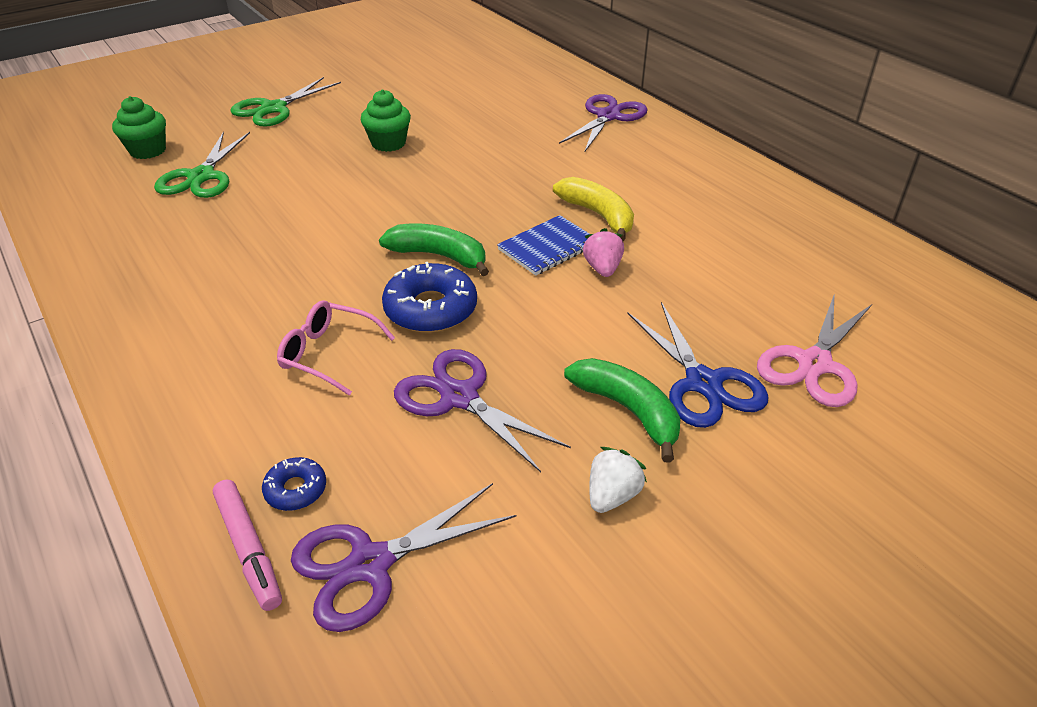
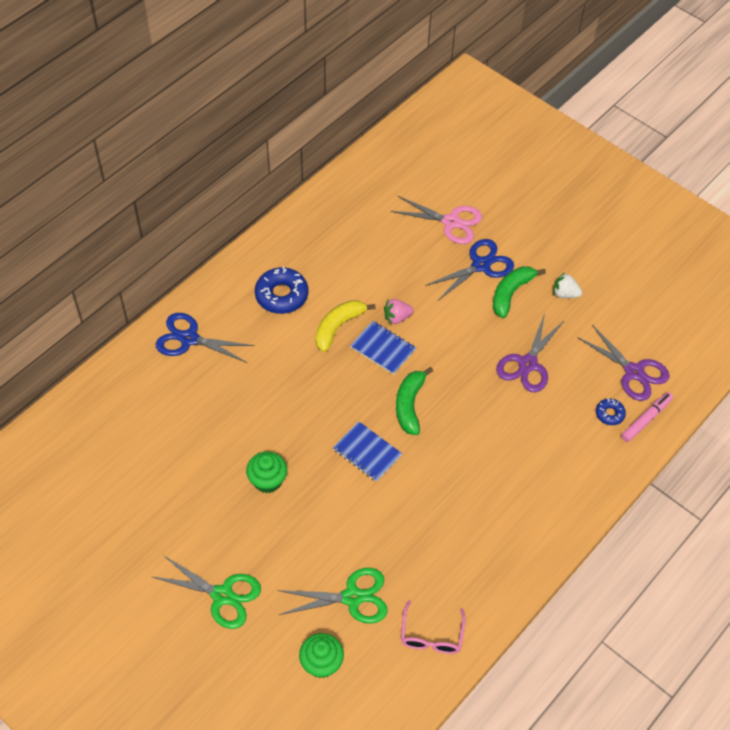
camera: 105 degrees left, 15 degrees up
(328, 354) = (517, 434): pink glasses -> pink glasses (431, 636)
(383, 211) = (367, 452): none -> blue notebook
(430, 309) = (463, 395): blue donut -> blue donut (281, 295)
(608, 116) = (189, 339): purple scissors -> blue scissors

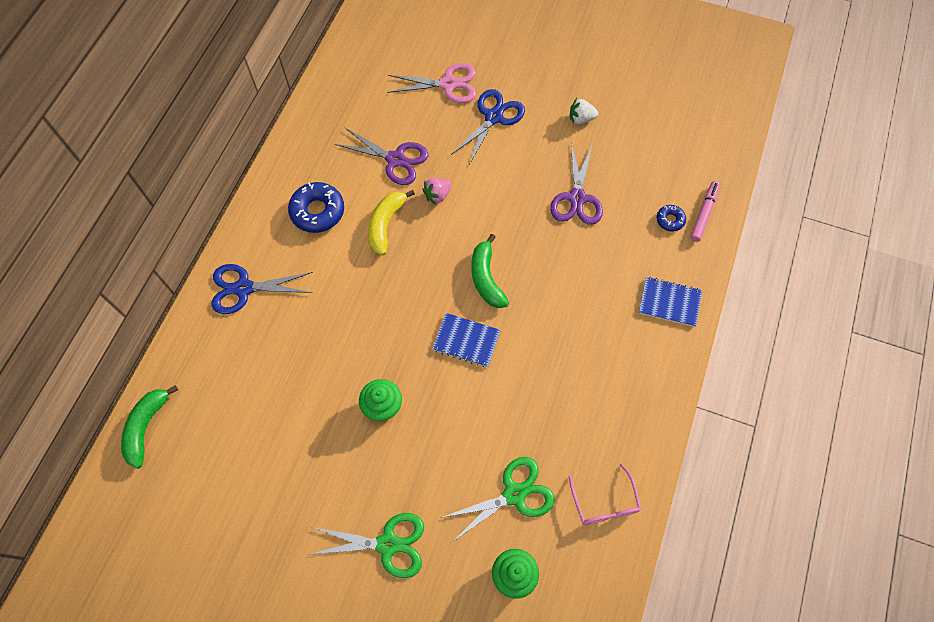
camera: 20 degrees left, 10 degrees up
(383, 348) = (437, 231): blue notebook -> blue notebook (669, 302)
(511, 293) = (532, 135): green banana -> green banana (146, 427)
(634, 372) = (673, 172): purple scissors -> purple scissors (395, 159)

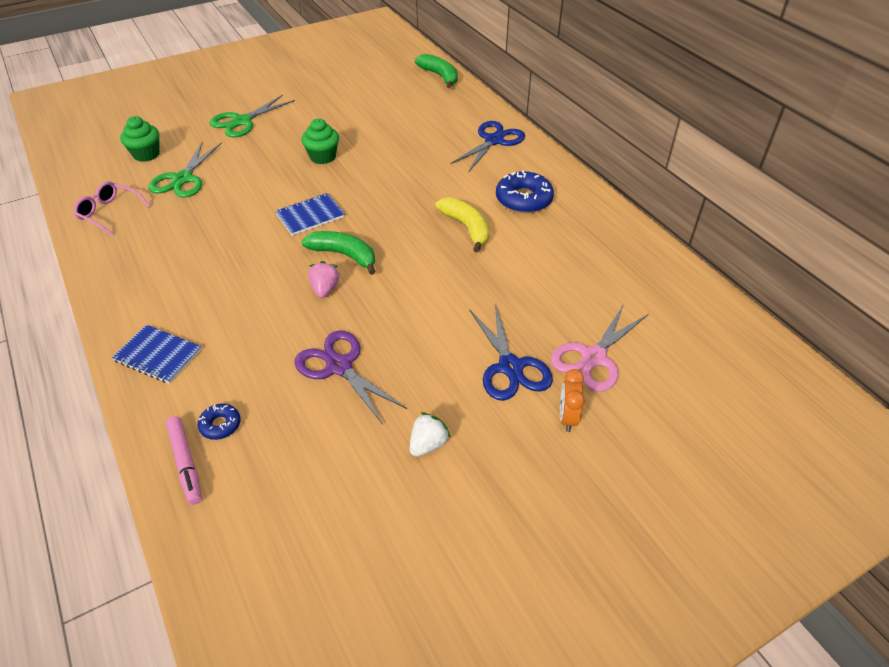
camera: 130 degrees right, 20 degrees down
(395, 159) = (531, 267): purple scissors -> none
(437, 195) = (460, 272): pink strawberry -> pink strawberry (325, 289)
(503, 72) = (567, 417): none -> orange clock
(669, 302) = (158, 355): blue notebook -> blue notebook turned 60 degrees clockwise

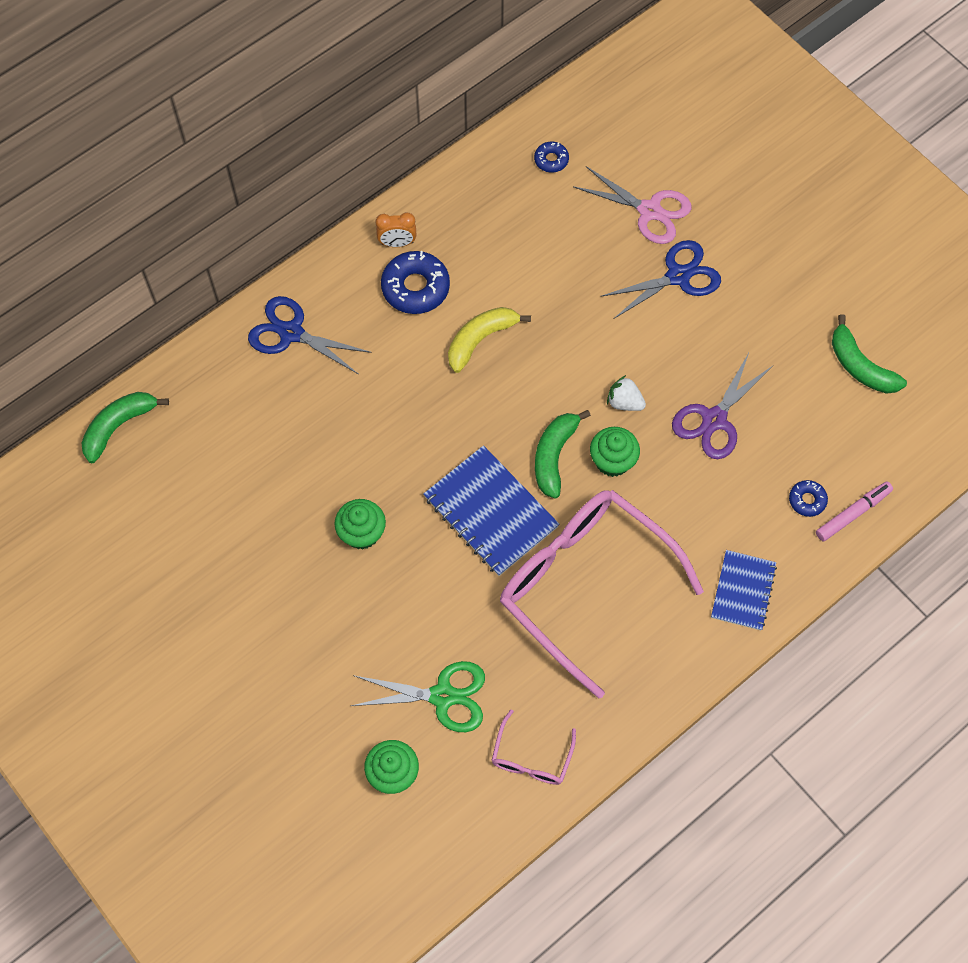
camera: 100 degrees left, 20 degrees up
(223, 257) = (584, 585): none -> pink glasses
(242, 121) = (286, 672): green scissors -> none
(310, 216) = (490, 512): blue notebook -> blue notebook, size x1.59
(325, 289) = (612, 461): pink strawberry -> green cupcake
(359, 515) = (860, 366): none -> green banana
(428, 444) = (780, 329): white strawberry -> white strawberry (624, 402)
(567, 417) = (724, 228): orange clock -> orange clock (397, 243)
(656, 294) = (551, 160): none -> blue donut

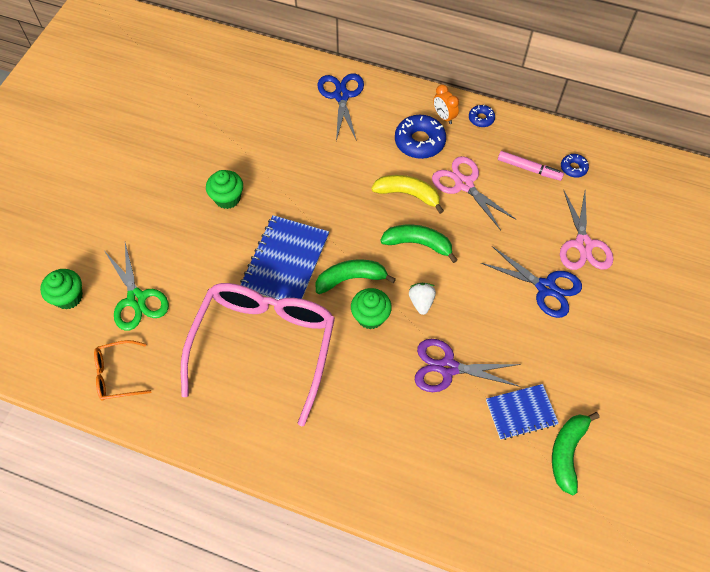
camera: 60 degrees right, 5 degrees down
(119, 427) = (225, 49): green banana -> green banana (418, 244)
(504, 277) = (464, 184): none -> pink scissors
(531, 758) = (117, 375): pink glasses -> orange glasses
(743, 591) = (321, 456): blue notebook -> blue notebook (521, 412)
(807, 500) = (424, 467): blue donut -> blue donut (481, 119)
(852, 513) = (435, 508): pink marker -> pink marker (529, 169)

